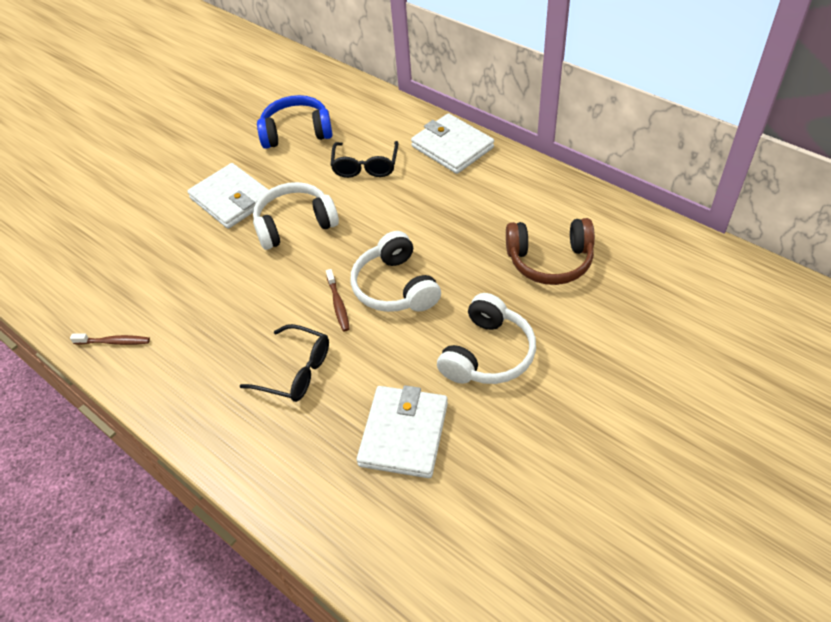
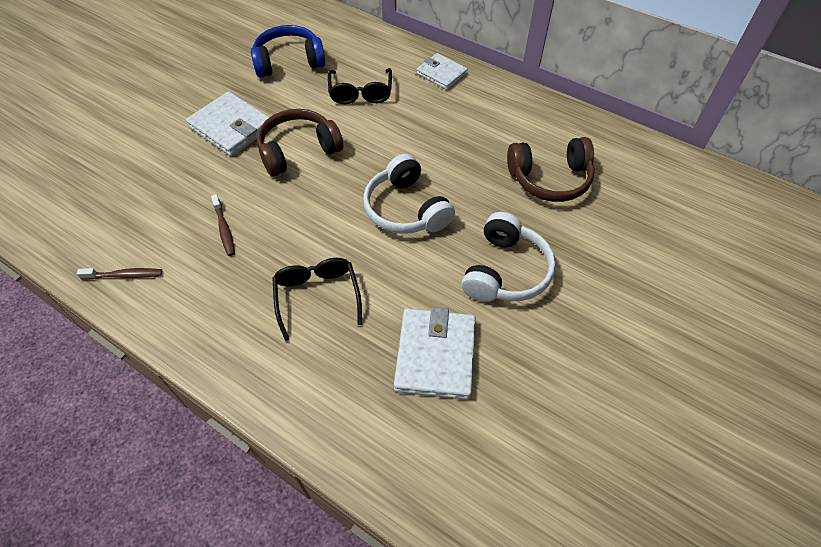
camera: 10 degrees left, 5 degrees up
(295, 224) = (298, 150): white headphones -> brown headphones
(295, 371) = (317, 297): black glasses -> black glasses turned 120 degrees counterclockwise
(338, 304) = (352, 228): brown toothbrush -> brown toothbrush (224, 229)
(452, 147) = (441, 74): white wallet -> white wallet, size x0.65

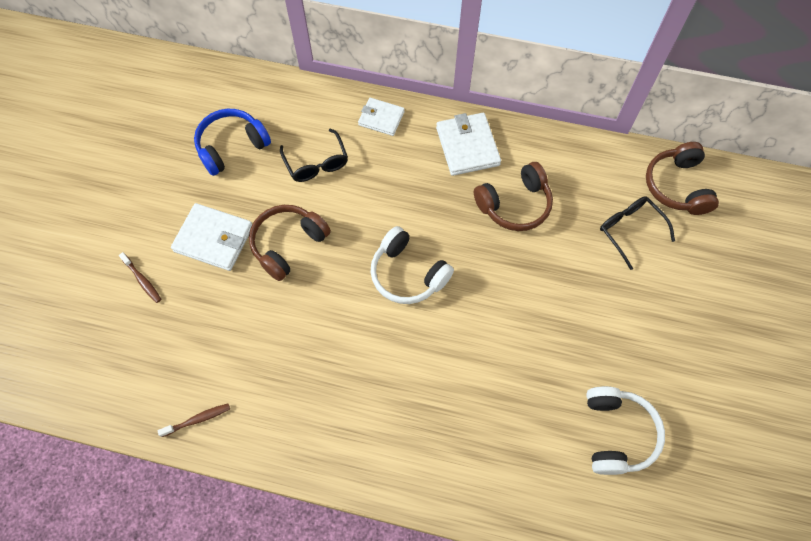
camera: 20 degrees left, 10 degrees up
(224, 229) = (261, 346): brown toothbrush -> brown toothbrush (142, 280)
(317, 297) = (370, 381): black glasses -> black glasses (630, 231)
(435, 355) = (483, 399): white wallet -> white wallet (467, 146)
(505, 271) = (509, 306): white headphones -> white headphones (617, 433)
(748, 211) = (677, 186): none -> brown headphones

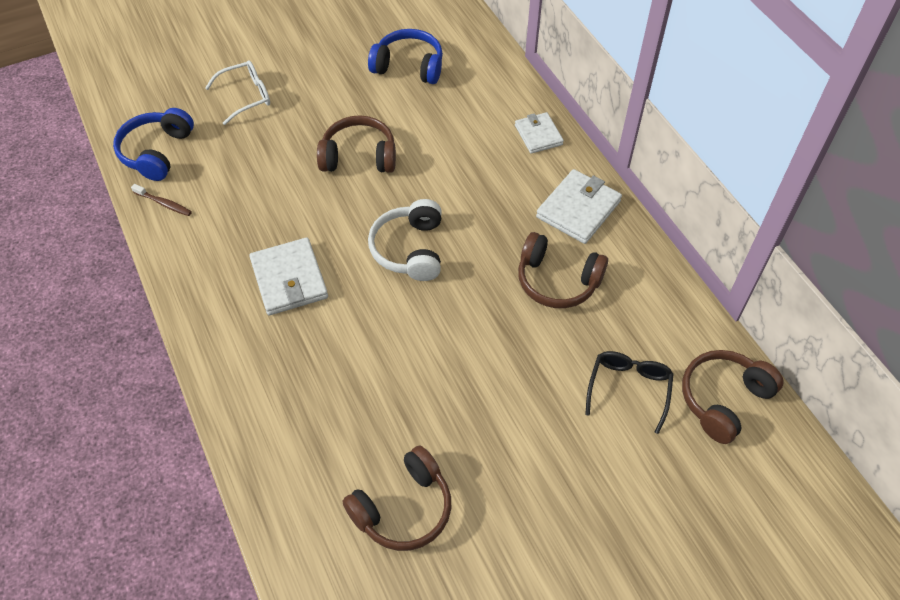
camera: 50 degrees right, 10 degrees down
(134, 389) = (156, 152): none -> blue headphones
(142, 280) = (246, 96): brown toothbrush -> white glasses
(214, 239) = (319, 111): white wallet -> white wallet (289, 279)
(316, 163) = (450, 124): black glasses -> none
(617, 433) = (403, 508): white headphones -> brown headphones

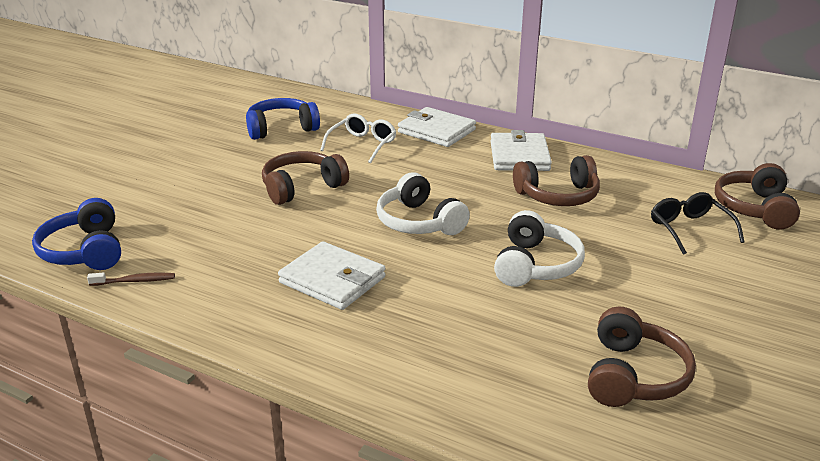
camera: 35 degrees left, 25 degrees down
(246, 96) = (144, 188): white glasses -> white glasses (362, 145)
(451, 353) = (535, 265): none -> white headphones
(538, 135) = (436, 131): white wallet -> white wallet, size x1.54

